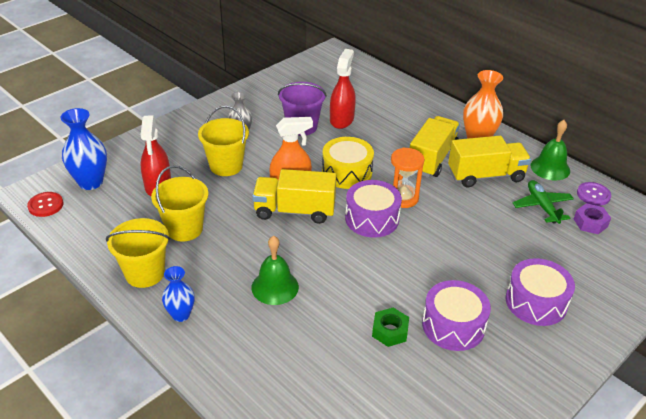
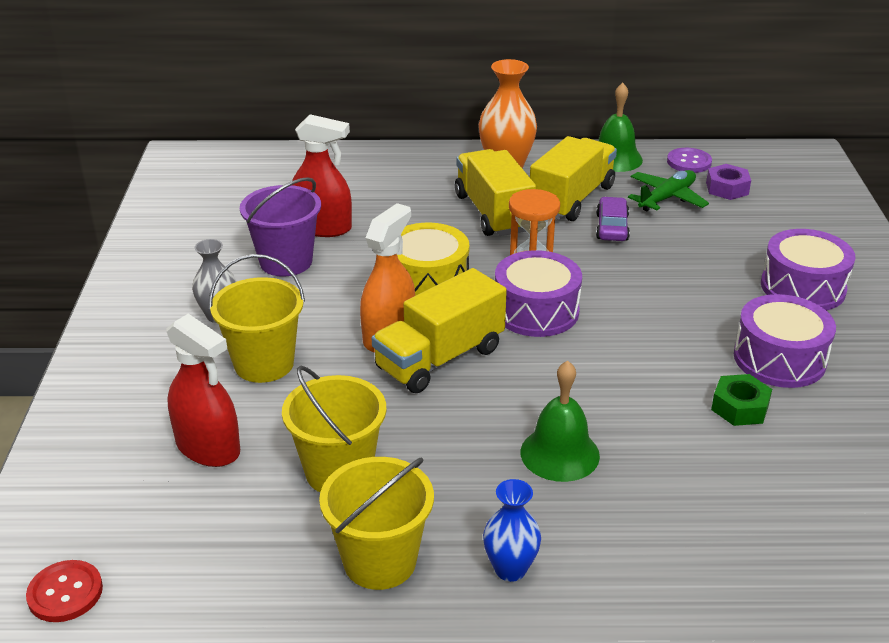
camera: 45 degrees left, 5 degrees down
(90, 182) = (89, 512): blue vase -> none
(341, 119) = (323, 227): red spray bottle -> red spray bottle turned 135 degrees clockwise
(482, 203) = (612, 227): none -> purple car
(542, 206) = (666, 198): green plane -> green plane turned 105 degrees clockwise

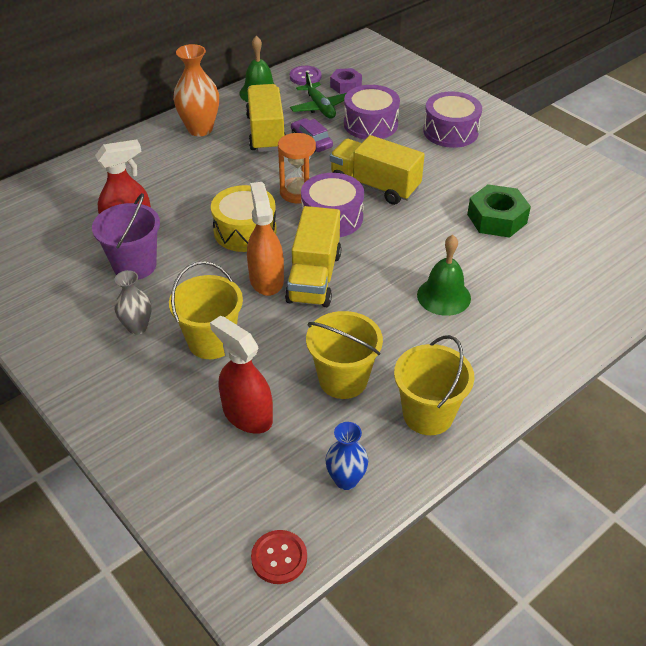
camera: 40 degrees left, 10 degrees up
(208, 447) = (247, 415): red spray bottle -> red spray bottle turned 135 degrees counterclockwise
(493, 213) = (229, 165): yellow truck -> yellow truck (374, 186)
(510, 569) = (494, 375): blue vase -> blue vase (346, 480)
(666, 198) = (320, 107): green plane -> green plane turned 150 degrees clockwise
(740, 407) = (497, 219): green nut -> green nut, size x1.55
(779, 359) = (484, 180): purple drum -> purple drum (370, 124)

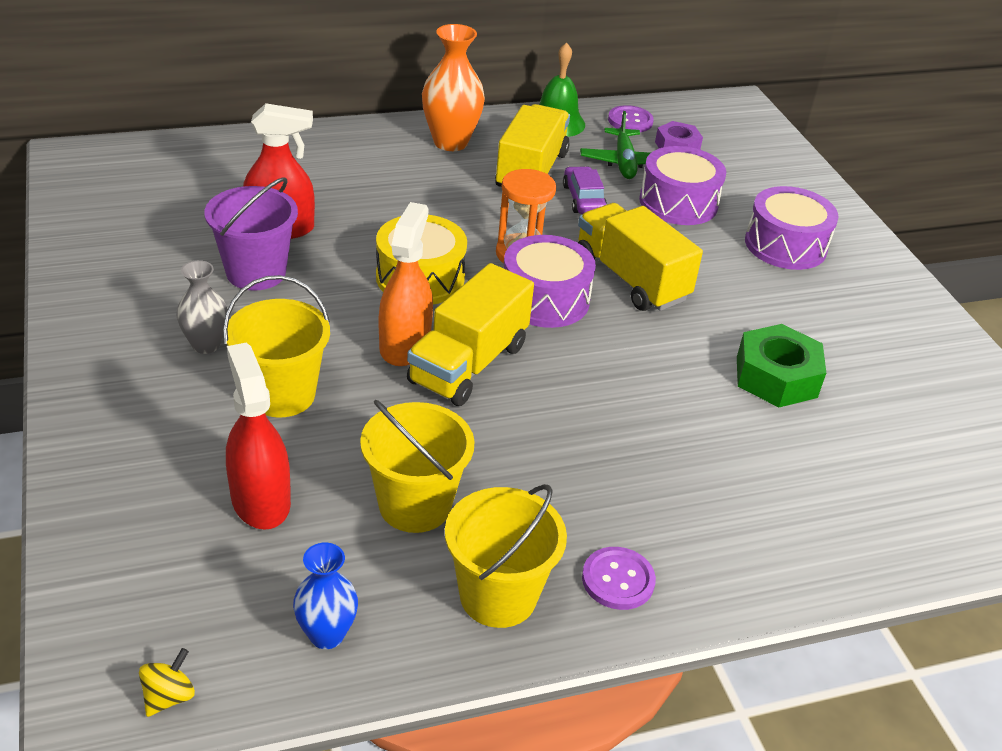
camera: 20 degrees right, 5 degrees down
(279, 558) = (169, 696): red button -> yellow spinning top
(443, 296) = (629, 450): green bell -> none
(487, 377) = (618, 580): none -> purple button

